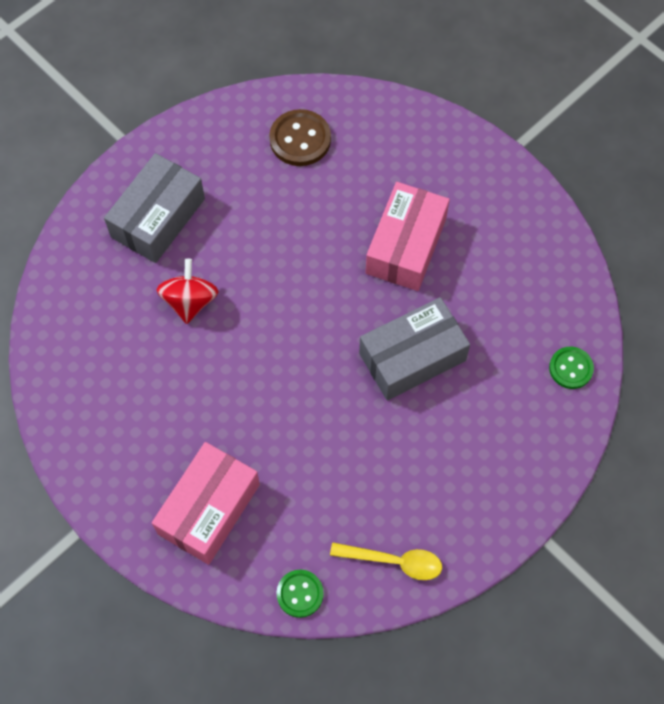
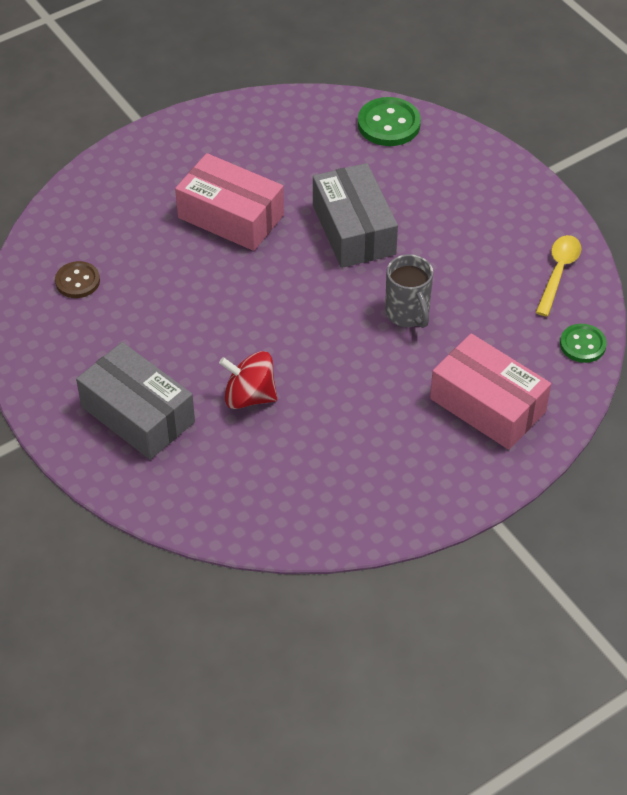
camera: 80 degrees left, 15 degrees down
(300, 139) = (77, 281): brown button -> brown button, size x0.65
(311, 422) = (408, 314): none -> grey mug
(570, 368) = (389, 124): green button -> green button, size x1.53

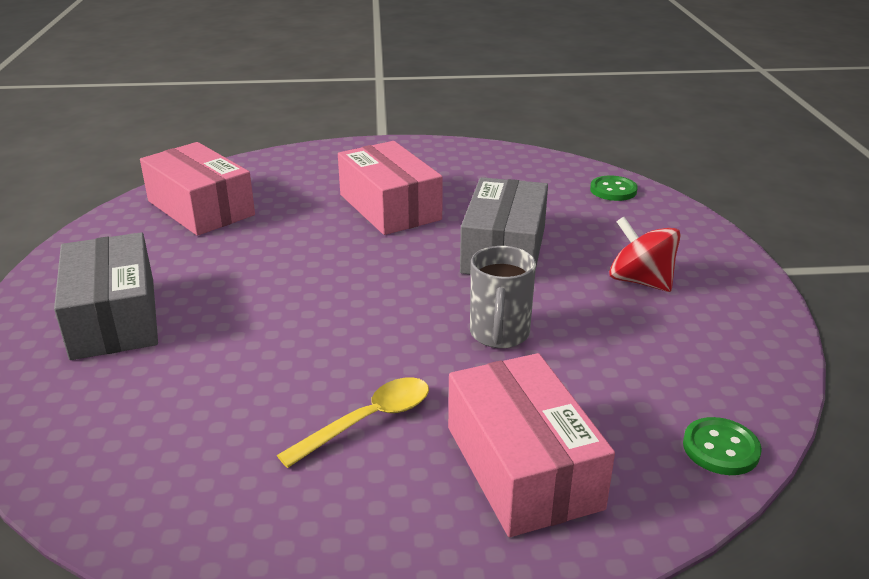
camera: 30 degrees right, 20 degrees down
(77, 281) = (200, 208): brown button -> pink box
(249, 396) = (240, 344): red spinning top -> red spinning top (640, 281)
(389, 124) = (613, 190): green button -> green button, size x0.65
(558, 272) = (733, 359): yellow spoon -> yellow spoon (368, 420)

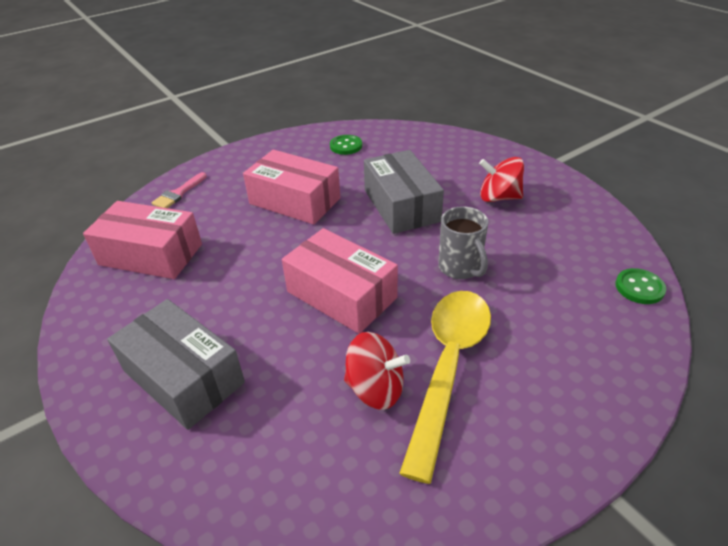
camera: 30 degrees left, 10 degrees up
(269, 405) = (375, 388): none -> red spinning top
(284, 164) = (178, 193): none -> pink brush
(368, 420) = (448, 366): yellow spoon -> yellow spoon, size x1.78
(522, 467) = (562, 351): pink box -> pink box (341, 295)
(613, 190) = (421, 138): green button -> green button (346, 146)

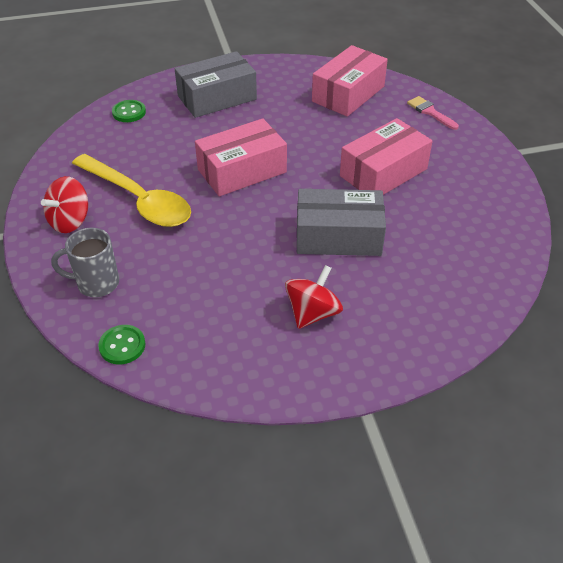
camera: 110 degrees right, 5 degrees up
(346, 146) = (478, 229): green button -> green button (129, 112)
(375, 388) = (148, 165): red spinning top -> red spinning top (70, 221)
(460, 268) = (227, 242): grey mug -> grey mug (96, 283)

